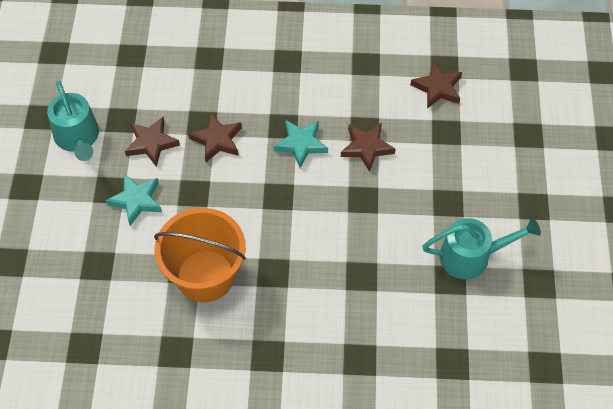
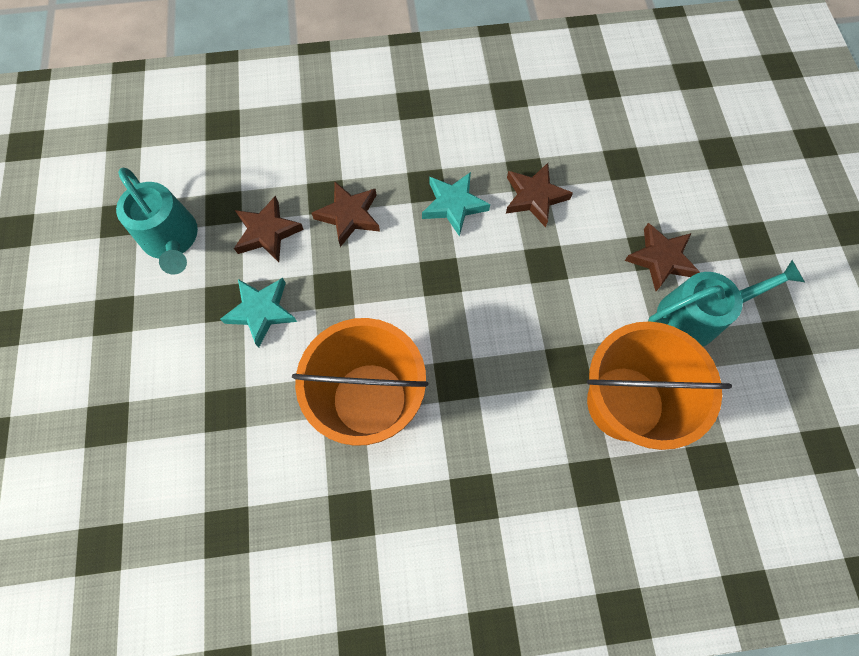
camera: 10 degrees left, 10 degrees up
(398, 309) = (625, 403): none -> orange bucket
(437, 88) = (600, 111): brown star -> brown star (660, 259)

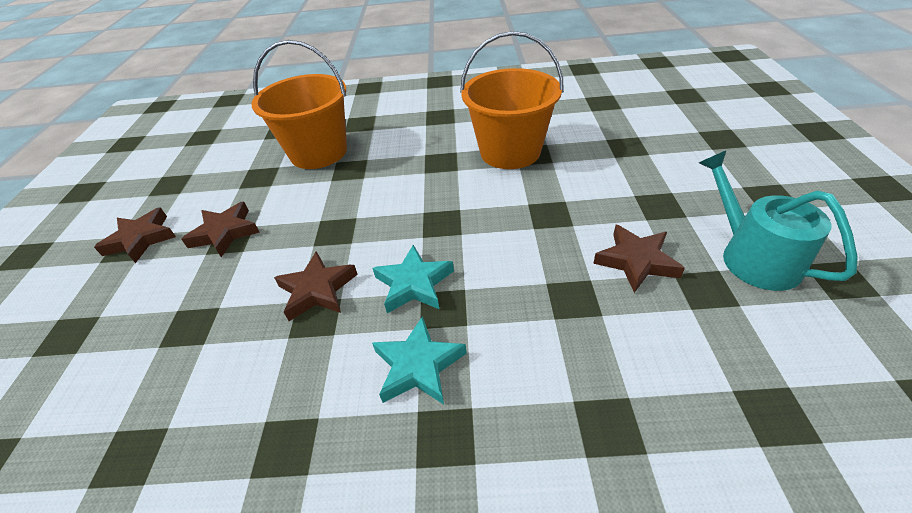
camera: 170 degrees left, 25 degrees down
(261, 311) = (618, 198): turquoise star -> turquoise star (418, 366)
(349, 215) = (540, 276): brown star -> brown star (141, 239)
(696, 316) = (228, 195): turquoise watering can -> none

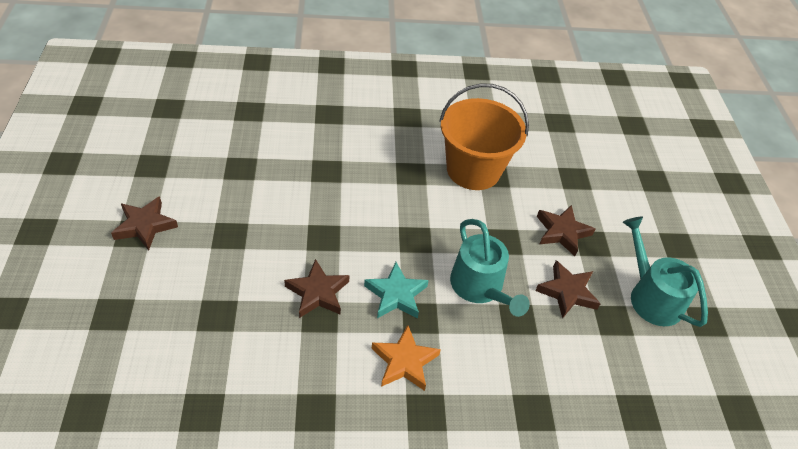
camera: 10 degrees left, 5 degrees up
(225, 233) = (223, 228): brown star -> brown star (562, 232)
(318, 152) = (293, 146): orange bucket -> none
(418, 366) = (404, 361): turquoise star -> orange star
(521, 266) = (480, 287): none -> turquoise watering can

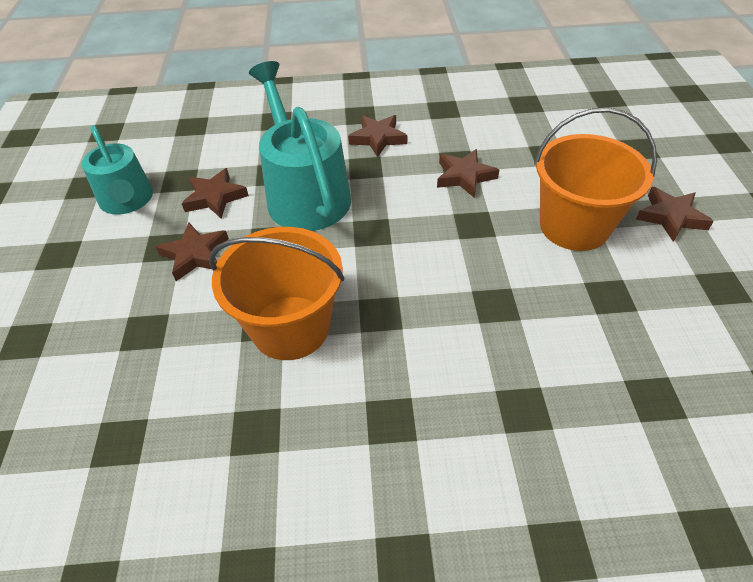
camera: 175 degrees left, 0 degrees up
(236, 226) = (574, 226): none -> orange bucket
(396, 295) = (389, 181): turquoise star -> none
(404, 361) = (378, 138): orange star -> brown star
(480, 287) = (305, 194): turquoise watering can -> turquoise watering can, size x1.53

